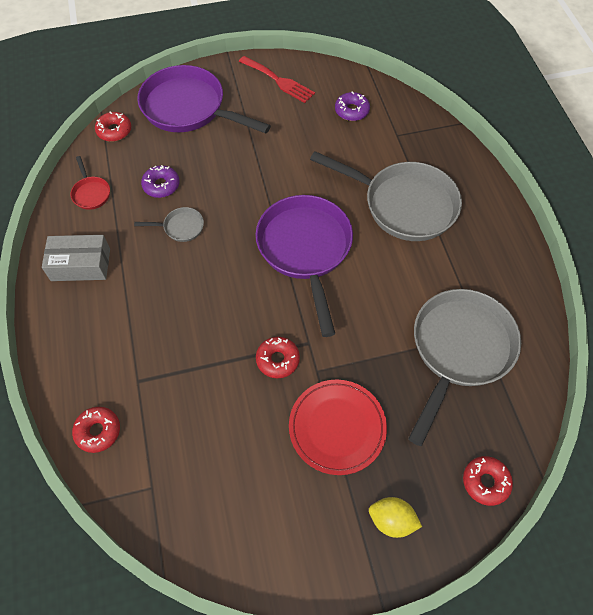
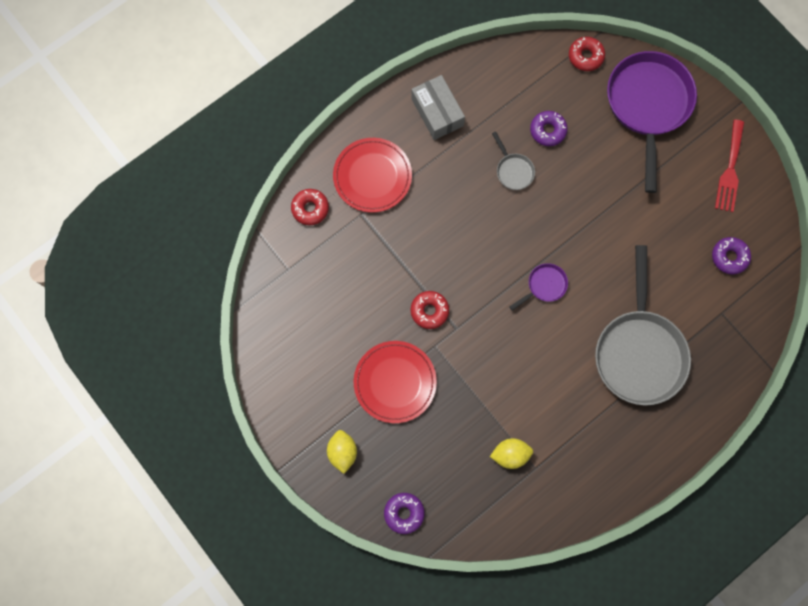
camera: 65 degrees right, 15 degrees up
(91, 193) = (509, 78): red pan -> none
(105, 352) = (372, 176): none -> red plate
(305, 250) = (544, 285): purple pan -> purple pan, size x0.42
(459, 349) = (510, 454): grey pan -> yellow lemon
(485, 482) = (404, 513): red donut -> purple donut

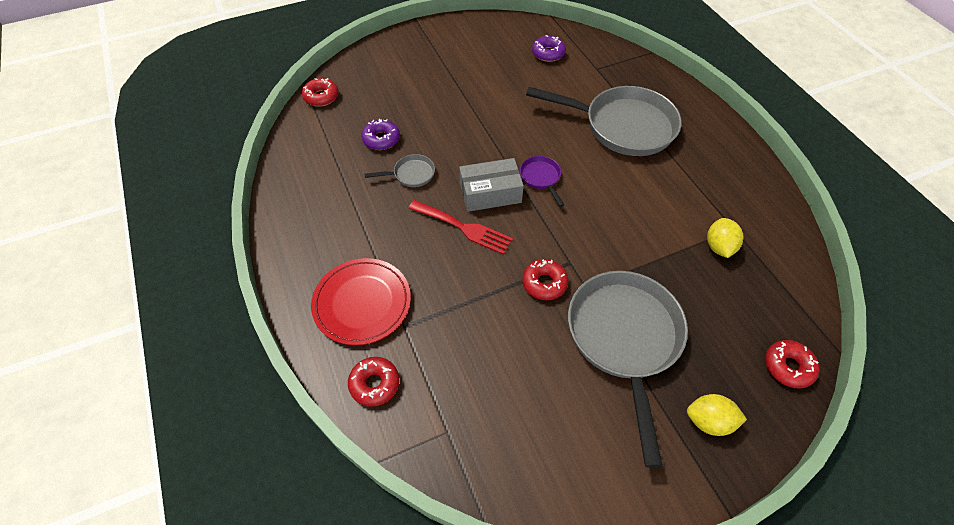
camera: 75 degrees left, 20 degrees down
(395, 382) = (624, 339): red plate -> grey pan
(404, 513) = (788, 367): purple donut -> red donut
(437, 112) = (316, 223): grey box -> grey box (490, 193)
(648, 105) = (390, 69): purple pan -> none
(730, 170) = (471, 36): red fork -> red fork (464, 228)

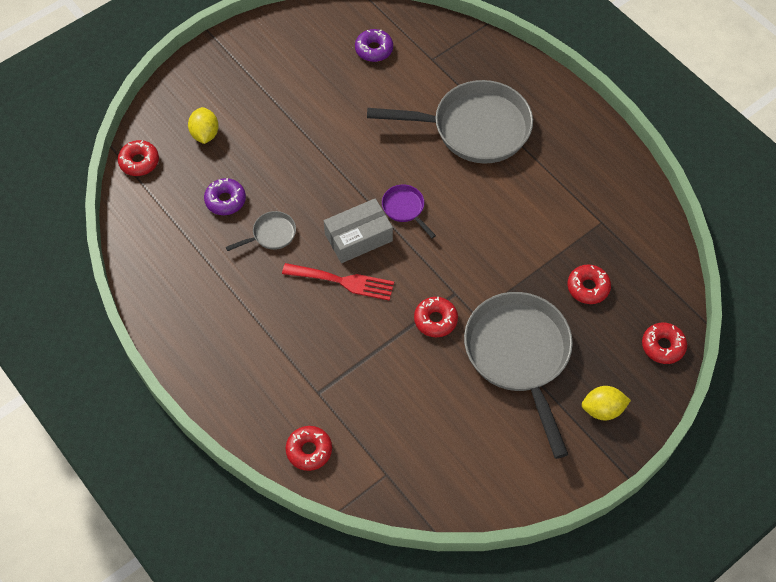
camera: 15 degrees left, 5 degrees up
(362, 303) = (270, 380): red plate -> none
(711, 287) = (588, 287): none -> red donut
(719, 247) = (589, 244): yellow lemon -> yellow lemon (205, 134)

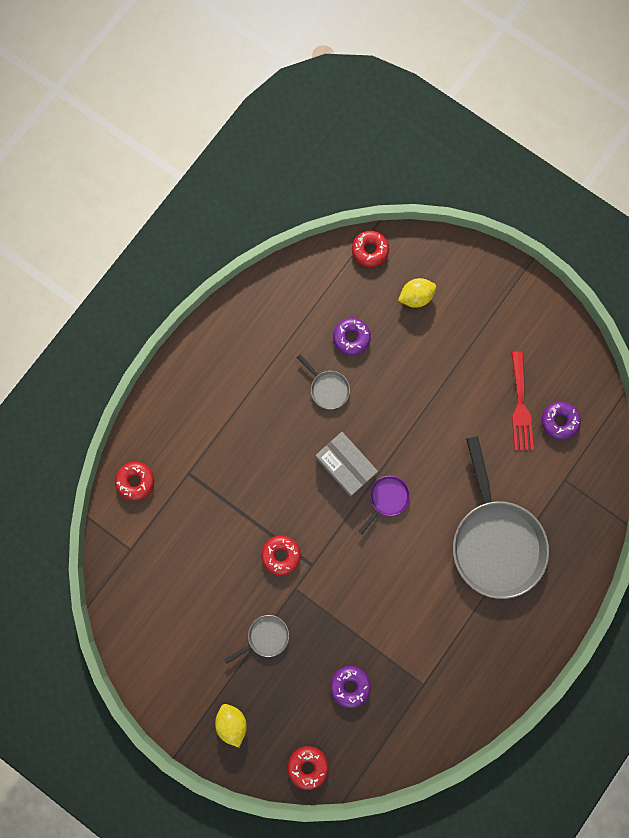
camera: 75 degrees right, 20 degrees up
(343, 281) = (298, 464): red fork -> red fork (520, 406)
(519, 355) = (265, 636): grey pan -> grey pan, size x0.42
(588, 287) = (350, 685): red donut -> purple donut

